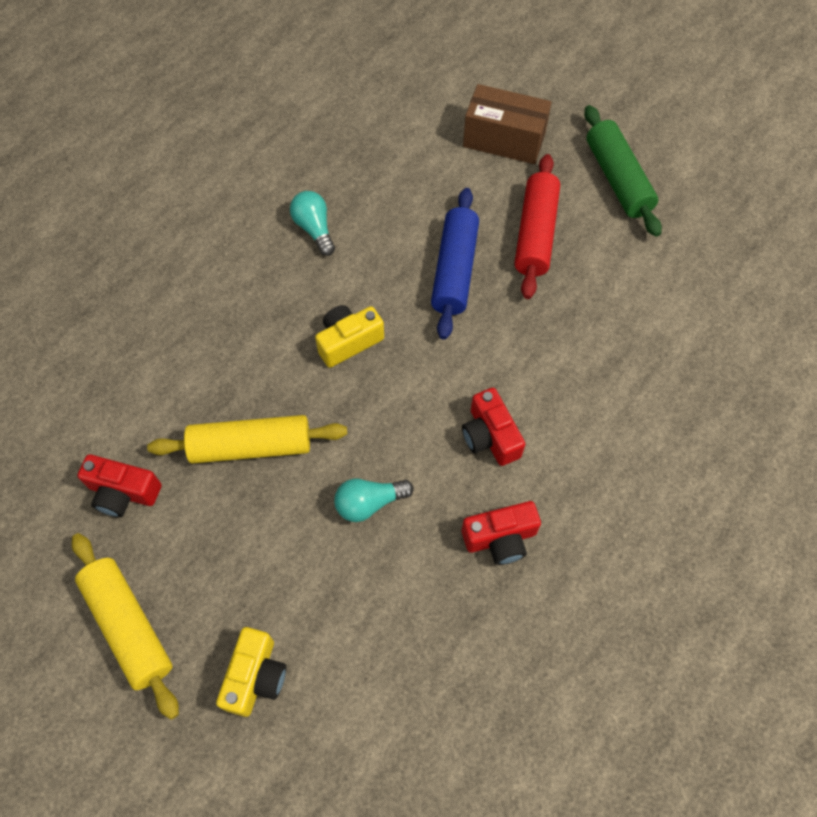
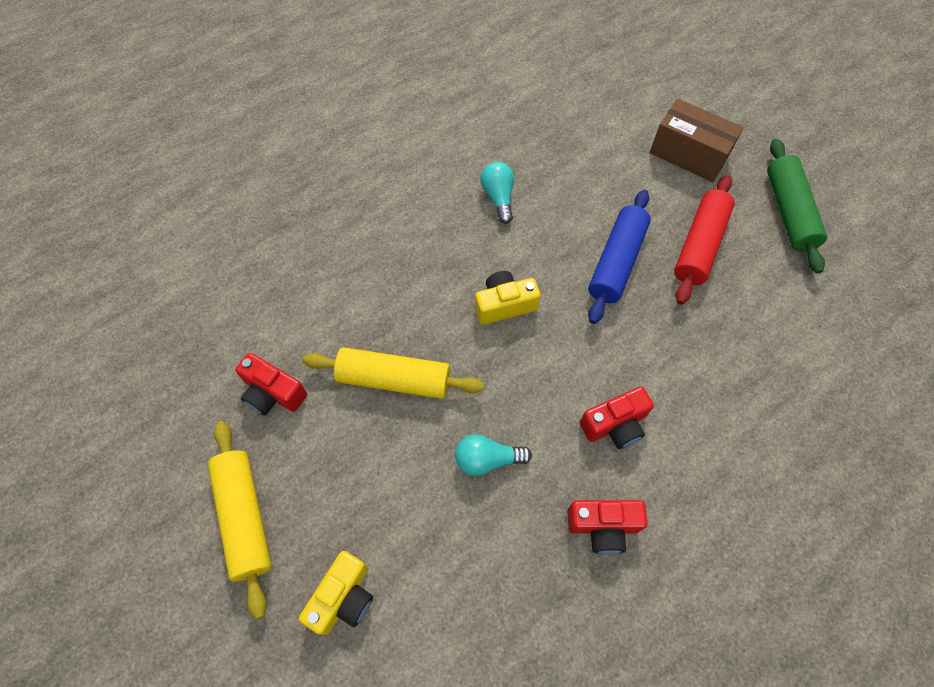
camera: 15 degrees right, 0 degrees up
(490, 436) = (615, 425): red camera -> red camera turned 105 degrees counterclockwise

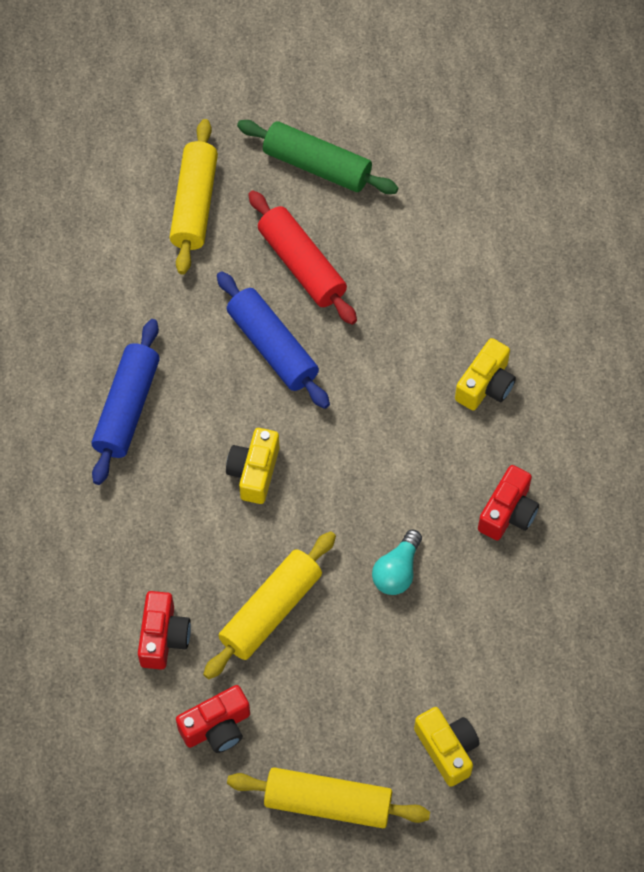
camera: 60 degrees left, 0 degrees up
(498, 197) = (127, 408): turquoise light bulb -> blue rolling pin
(615, 425) = (429, 449): red camera -> red camera (163, 637)
(688, 154) = (195, 204): brown box -> yellow rolling pin
(707, 439) = (485, 385): none -> yellow camera

